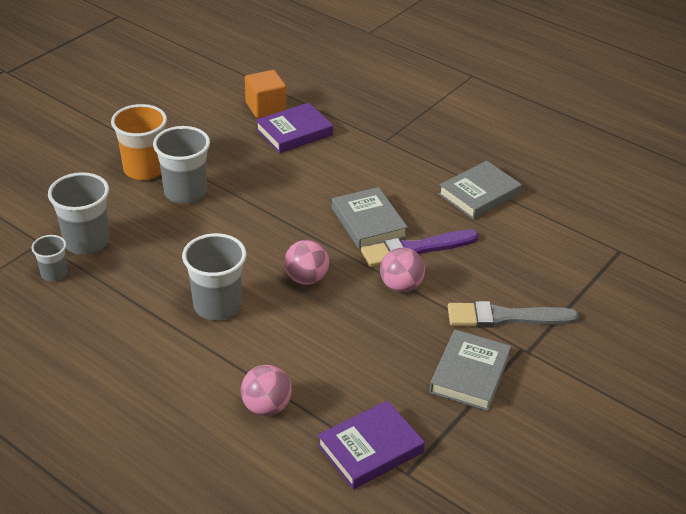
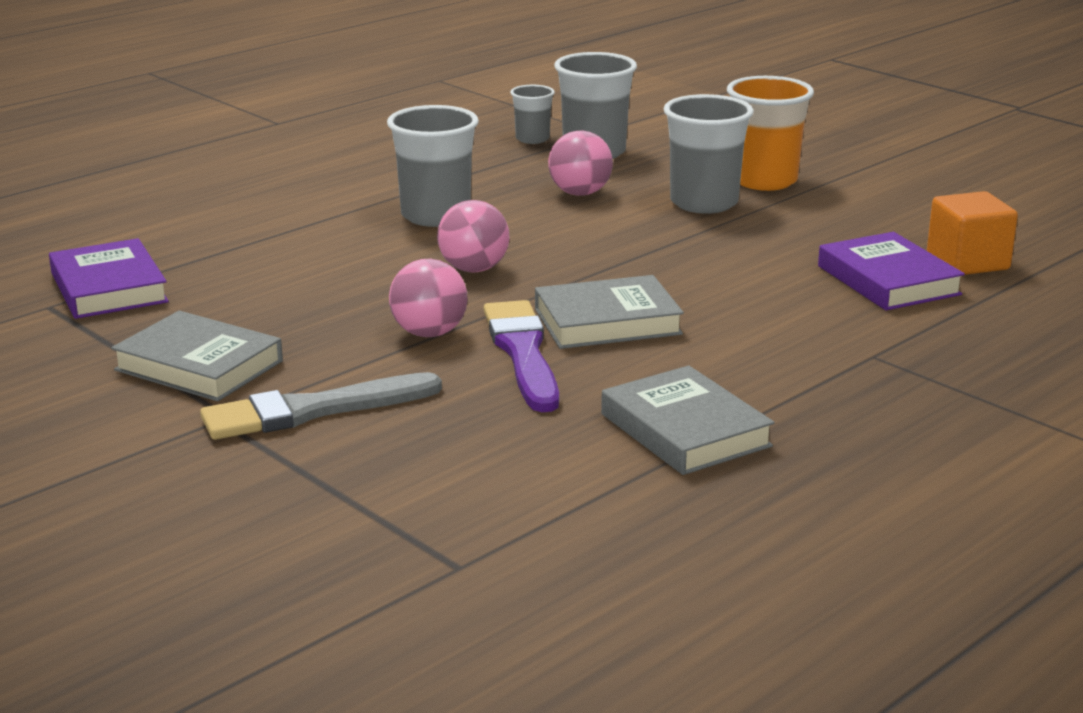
camera: 100 degrees right, 15 degrees down
(266, 407) = (227, 235): pink ball -> pink ball (580, 193)
(505, 317) = (312, 410): grey brush -> grey brush turned 120 degrees counterclockwise

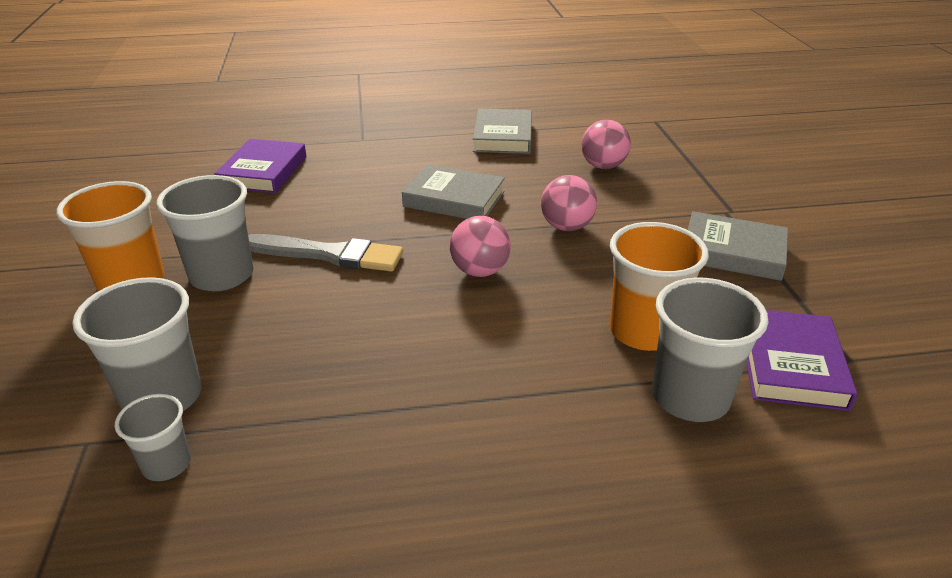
camera: 145 degrees left, 10 degrees up
(199, 365) = (732, 252): grey book -> grey book turned 45 degrees counterclockwise
(263, 272) = (644, 331): none -> orange cup
(312, 410) = (675, 200): grey brush -> grey brush (329, 254)
(435, 216) = (437, 352): grey cup -> grey cup (690, 397)
(523, 353) = (527, 196): purple brush -> none
(580, 193) = (282, 330): pink ball -> pink ball (603, 166)
(967, 262) = (199, 167): orange cube -> none

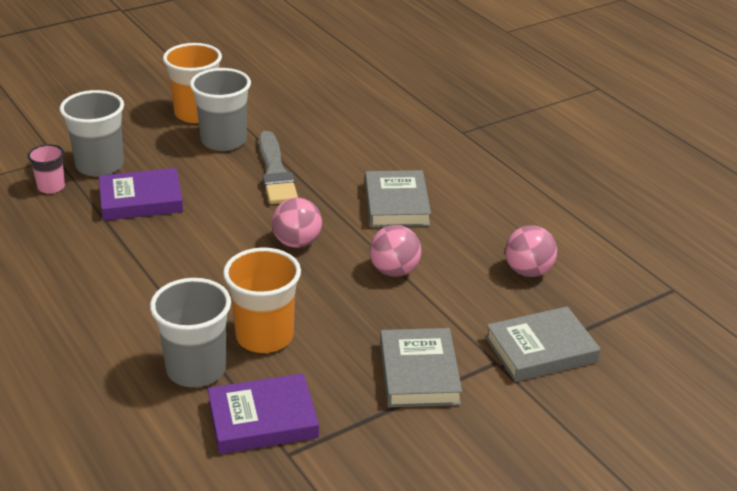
camera: 65 degrees right, 0 degrees up
(167, 464) = (51, 187): grey cup -> pink cup
(263, 172) = (369, 107): purple book -> purple book (141, 200)
(503, 137) = (537, 201): grey book -> grey book (541, 350)

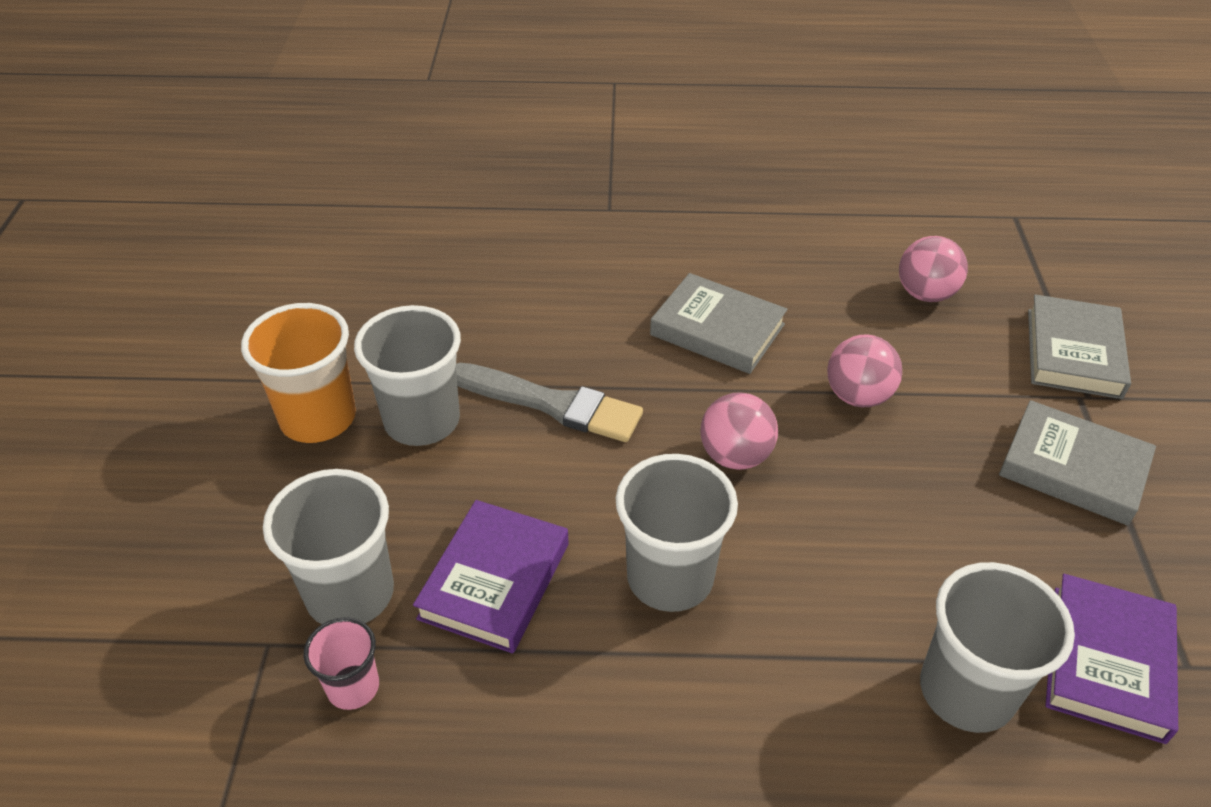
camera: 55 degrees left, 10 degrees up
(189, 249) = (670, 577): none -> grey cup
(264, 336) = (928, 582): orange cup -> none

